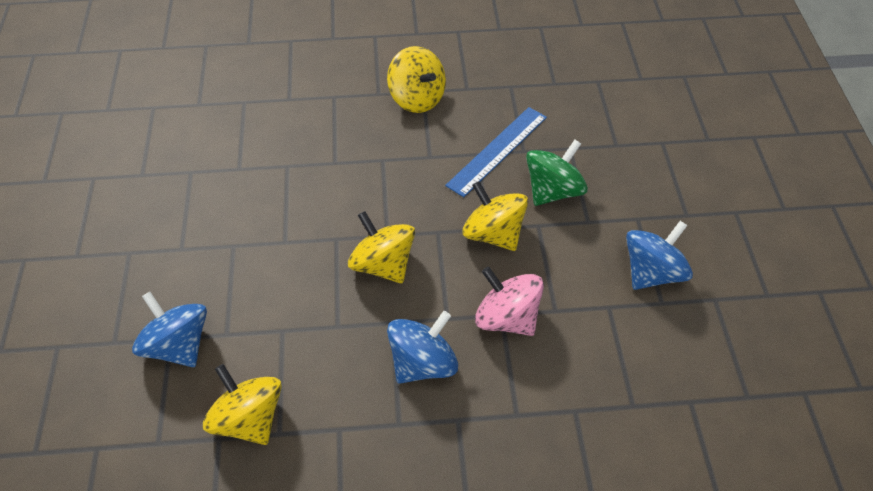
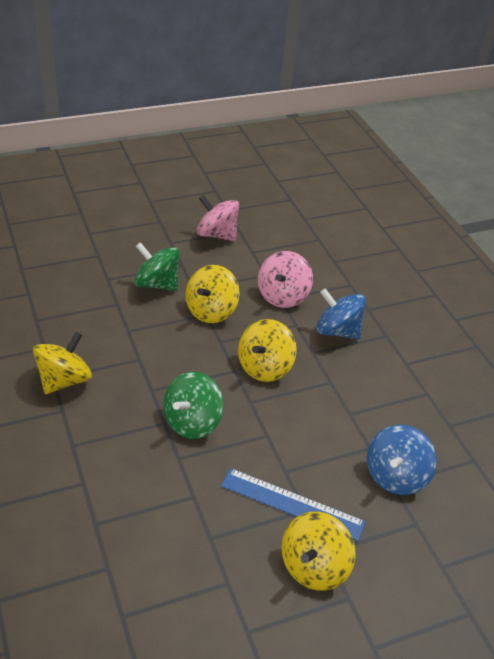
camera: 110 degrees left, 10 degrees down
(248, 419) = (427, 412): yellow spinning top -> yellow spinning top (314, 566)
(327, 184) = (192, 422): none -> green spinning top
(497, 151) = (121, 318): blue ruler -> blue ruler (292, 504)
(652, 273) = (217, 234): blue spinning top -> pink spinning top

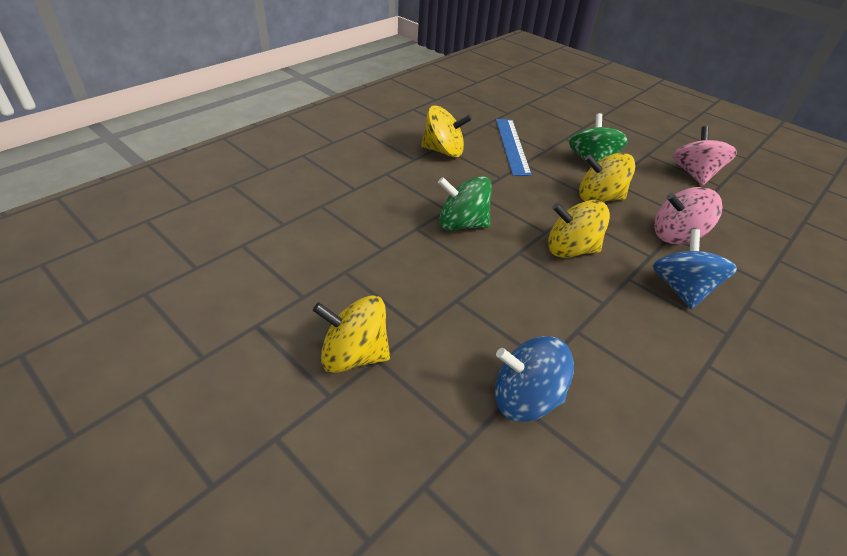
camera: 65 degrees right, 0 degrees up
(292, 504) = (420, 316): blue ruler -> blue ruler (512, 146)

